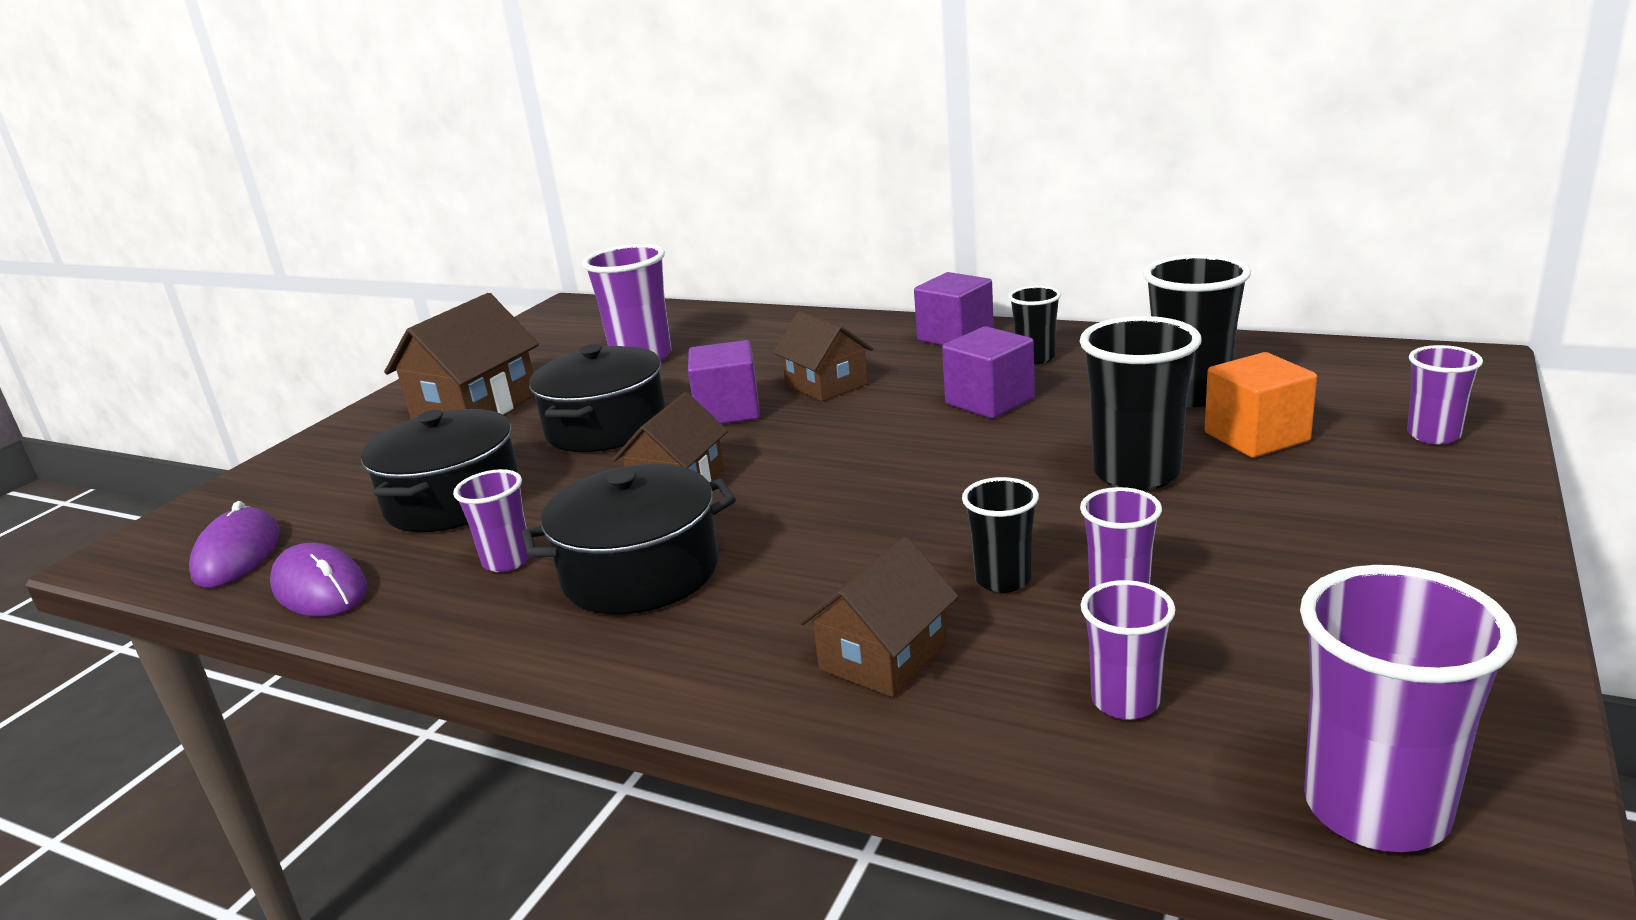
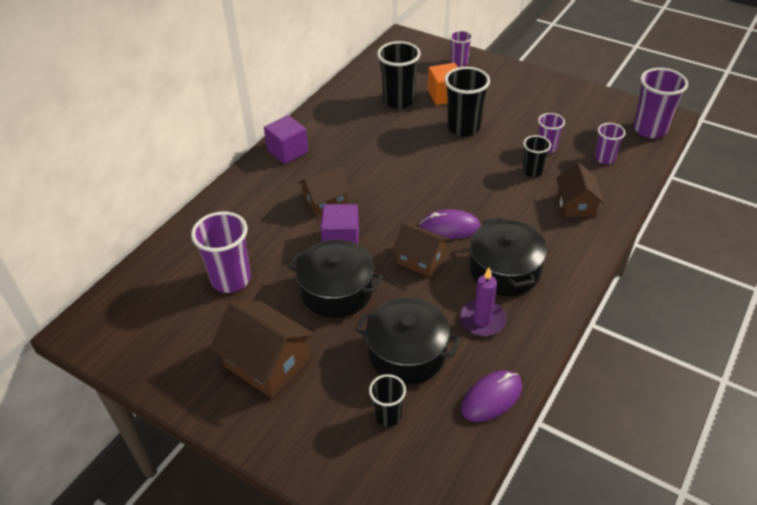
camera: 85 degrees left, 20 degrees up
(237, 554) = (441, 454): purple mouse -> purple mouse (450, 227)
(507, 561) = (482, 320): purple cup -> purple candle
(883, 656) = (576, 205): brown house -> brown house turned 45 degrees clockwise
(989, 401) = (377, 152): purple cube -> none
(1035, 358) = (334, 131): black cup -> black cup (388, 415)

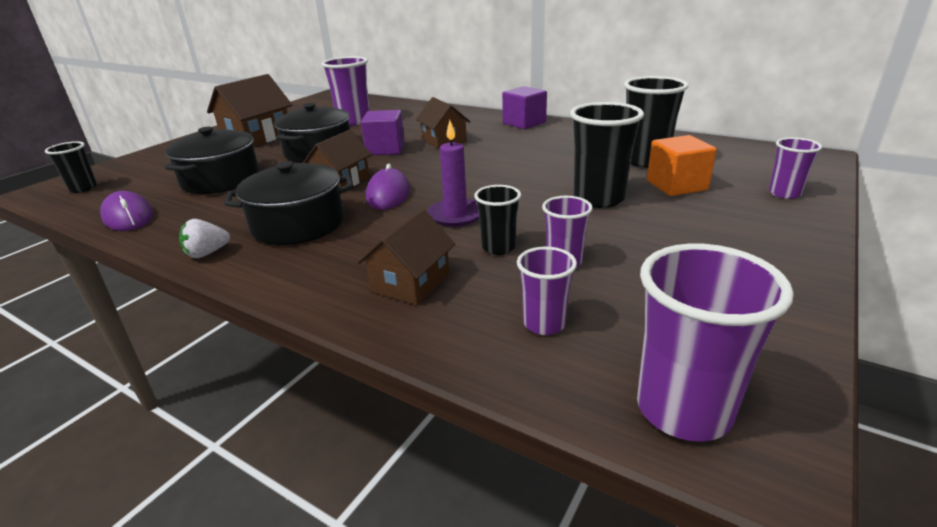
camera: 90 degrees right, 15 degrees down
(388, 415) = (162, 176): black cup -> black cup (83, 188)
(482, 320) = (231, 212): purple candle -> purple candle (456, 215)
(553, 312) = (207, 253): none -> white strawberry
(576, 205) = (411, 282): brown house -> brown house turned 60 degrees counterclockwise

